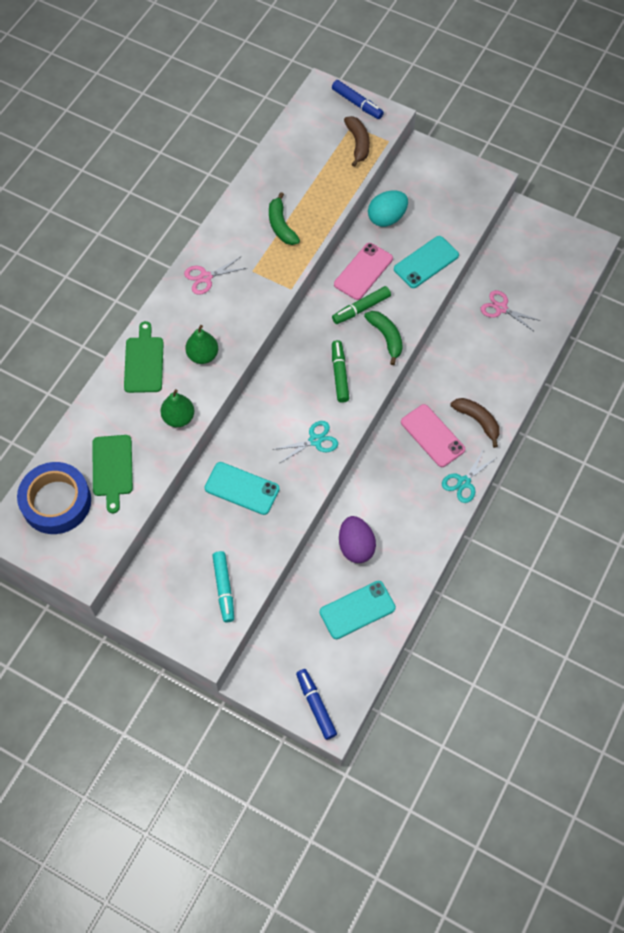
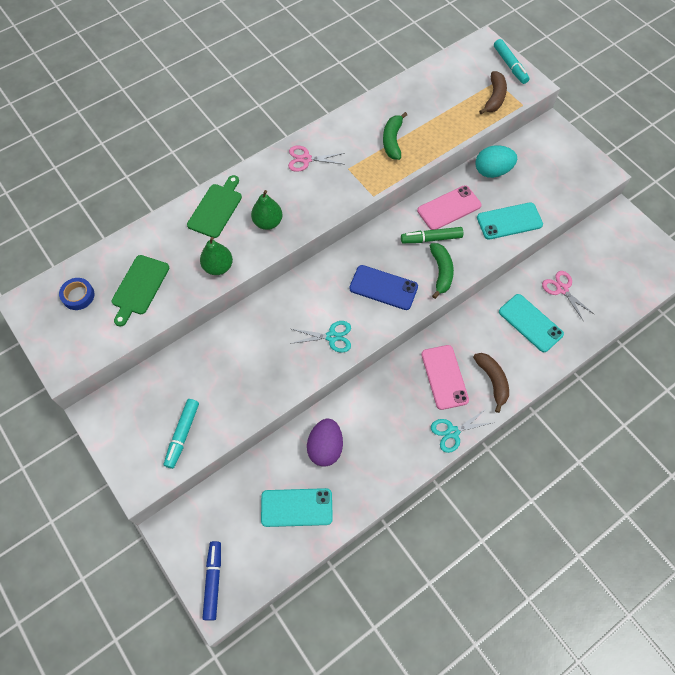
camera: 25 degrees right, 0 degrees up
(56, 501) = (78, 296): blue tape -> blue tape, size x0.49
(242, 488) = (246, 352): turquoise phone -> turquoise phone (530, 323)
(339, 374) = (383, 287): green marker -> blue phone
(357, 104) = (510, 65): blue marker -> turquoise marker

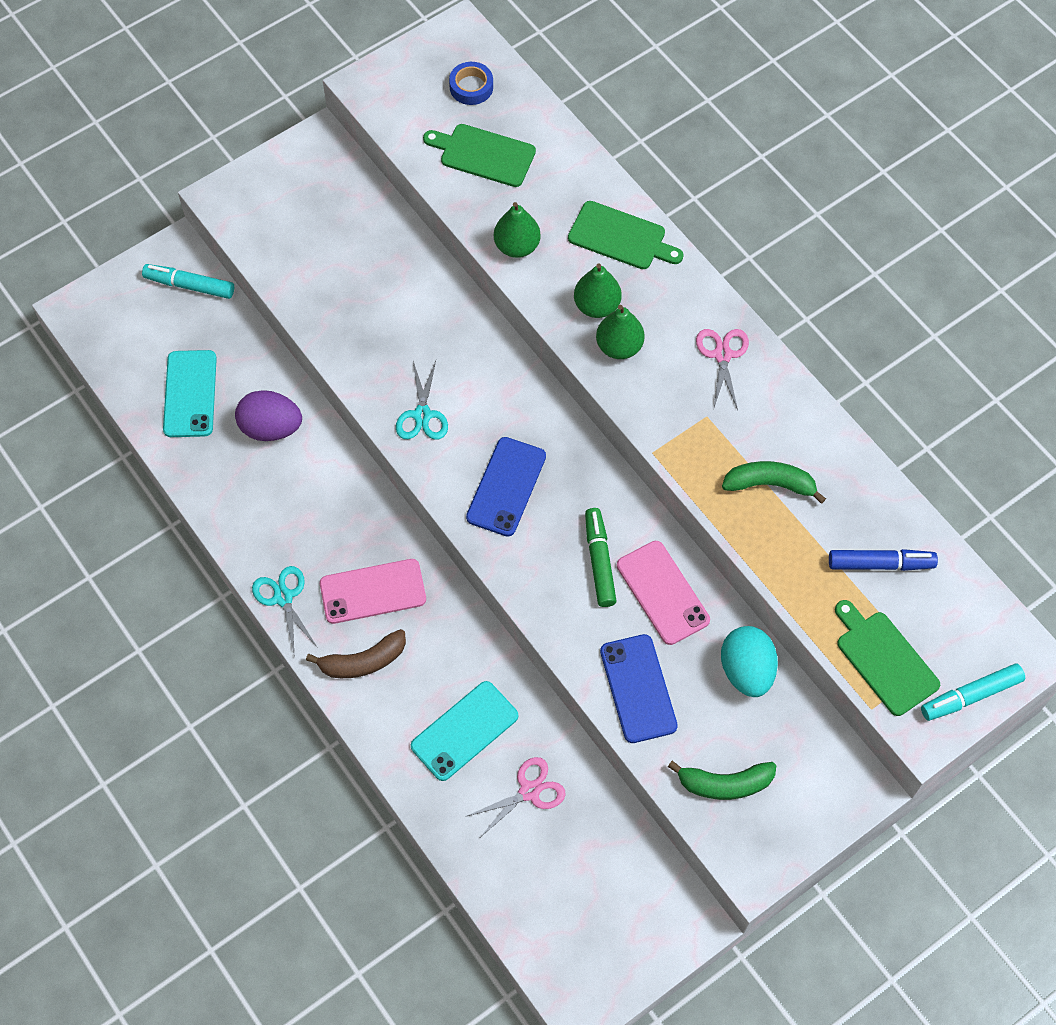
camera: 90 degrees right, 0 degrees up
(182, 435) = (282, 239): turquoise marker -> turquoise marker (189, 285)
(213, 581) = (106, 303): blue marker -> blue marker (880, 564)
(298, 211) = (619, 346): none -> green pear
(441, 272) = (534, 572): green banana -> green banana (724, 784)
(494, 98) = (884, 659): brown banana -> green cutting board
(509, 221) = (638, 688): turquoise phone -> blue phone

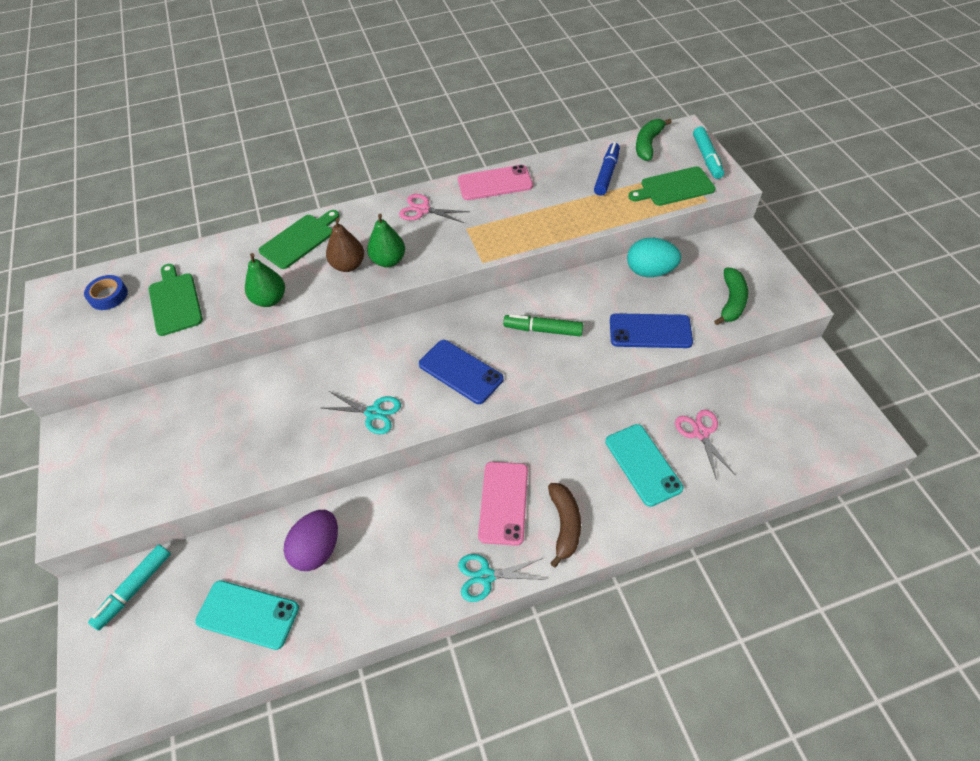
camera: 70 degrees left, 10 degrees down
(483, 154) = (175, 301): green cutting board -> green cutting board turned 120 degrees clockwise
(596, 306) = (348, 265): green pear -> brown pear
(662, 592) = (579, 301): pink phone -> pink phone (495, 183)
(770, 484) = (531, 209): green banana -> green banana (648, 144)

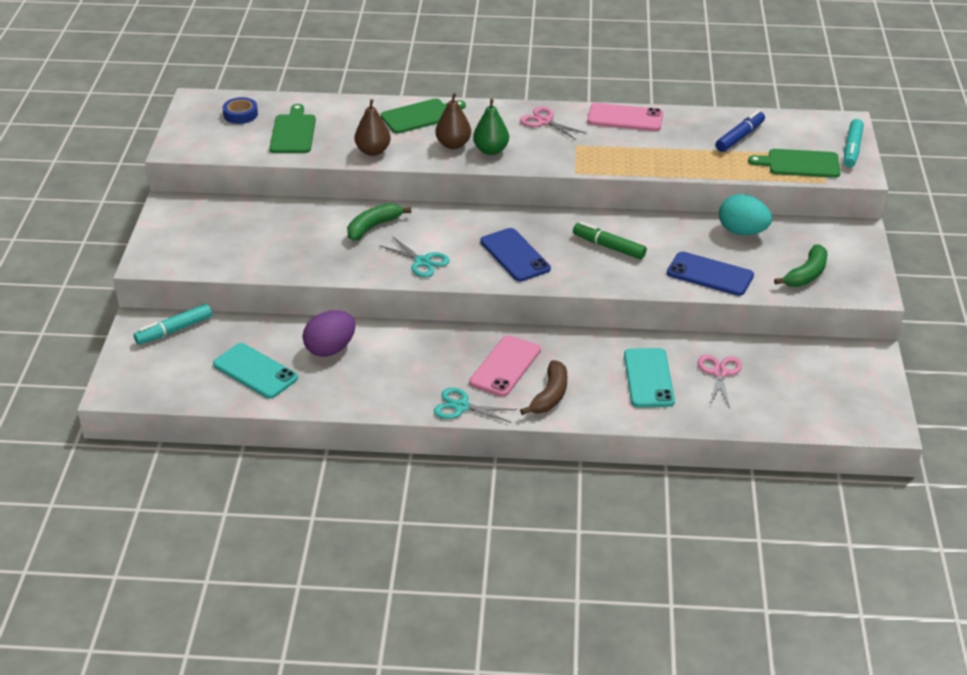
camera: 20 degrees right, 15 degrees down
(270, 299) = (373, 151): green pear -> brown pear
(648, 144) = (799, 124): green banana -> green banana (373, 227)

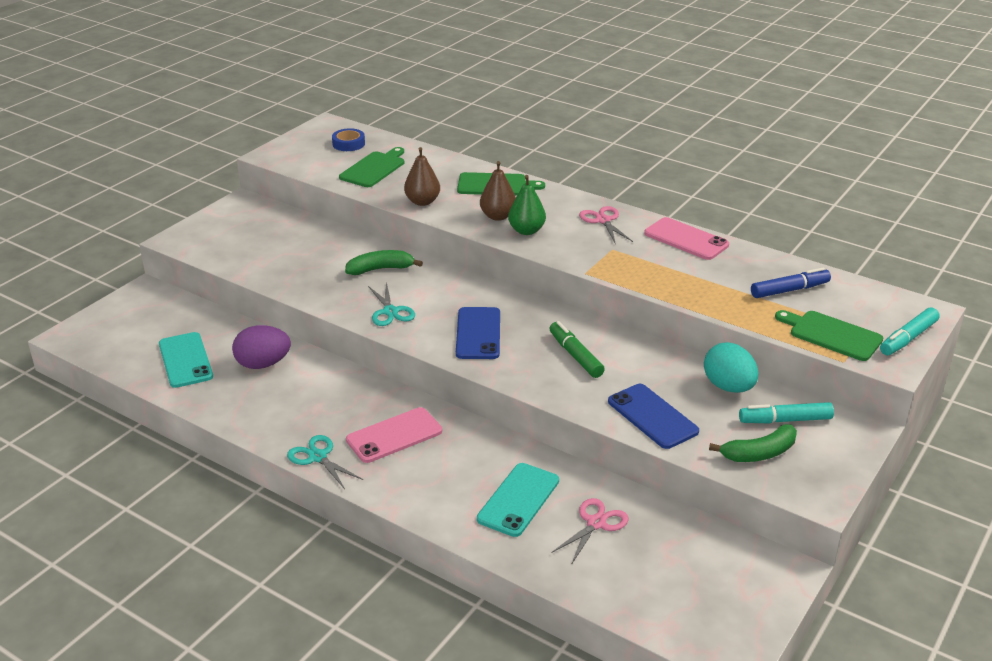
camera: 30 degrees right, 5 degrees down
(174, 330) = (162, 305): turquoise marker -> turquoise marker (785, 420)
(550, 396) = (407, 479): brown banana -> none

